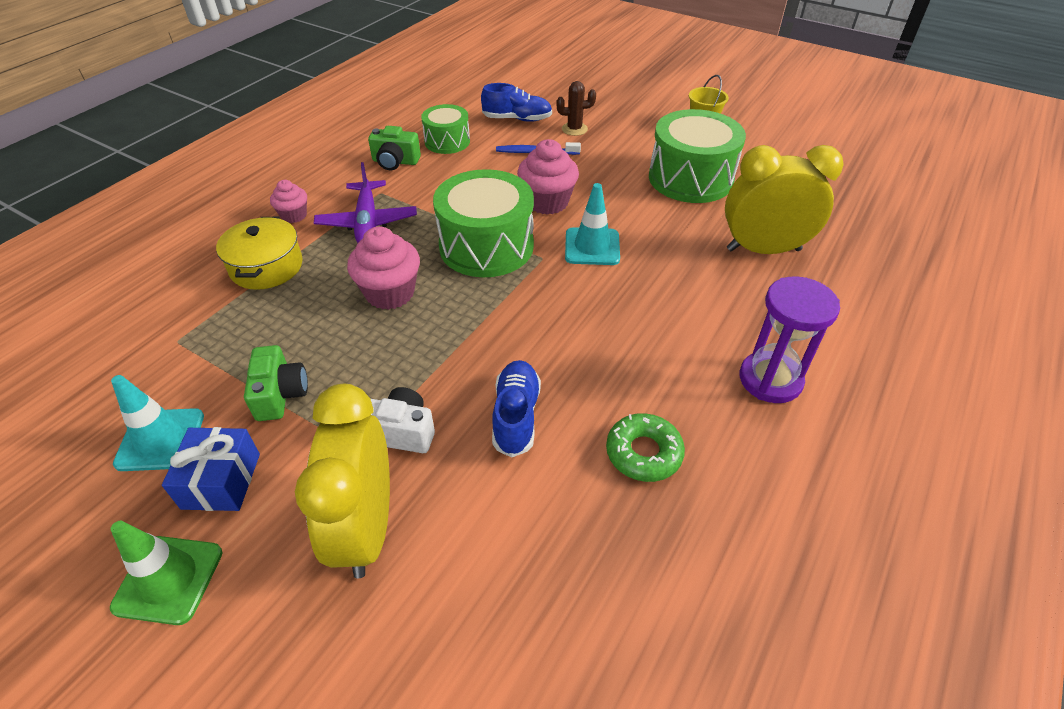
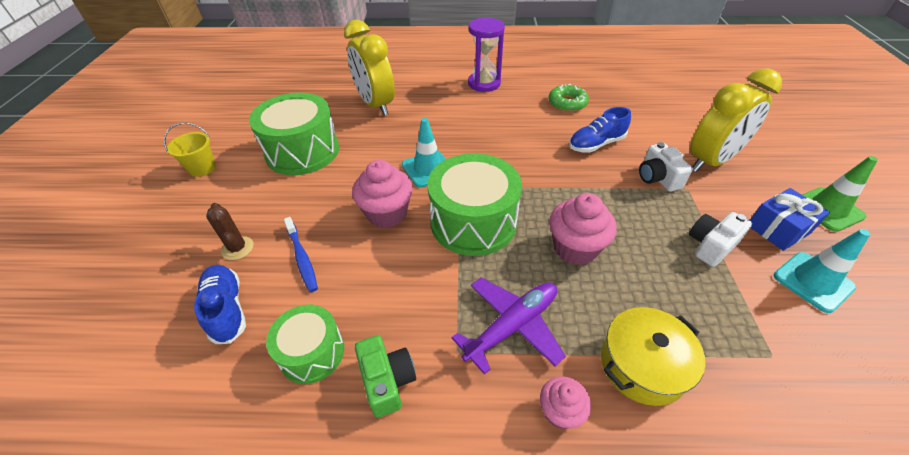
camera: 120 degrees left, 0 degrees up
(280, 394) = (711, 246): green camera -> white camera

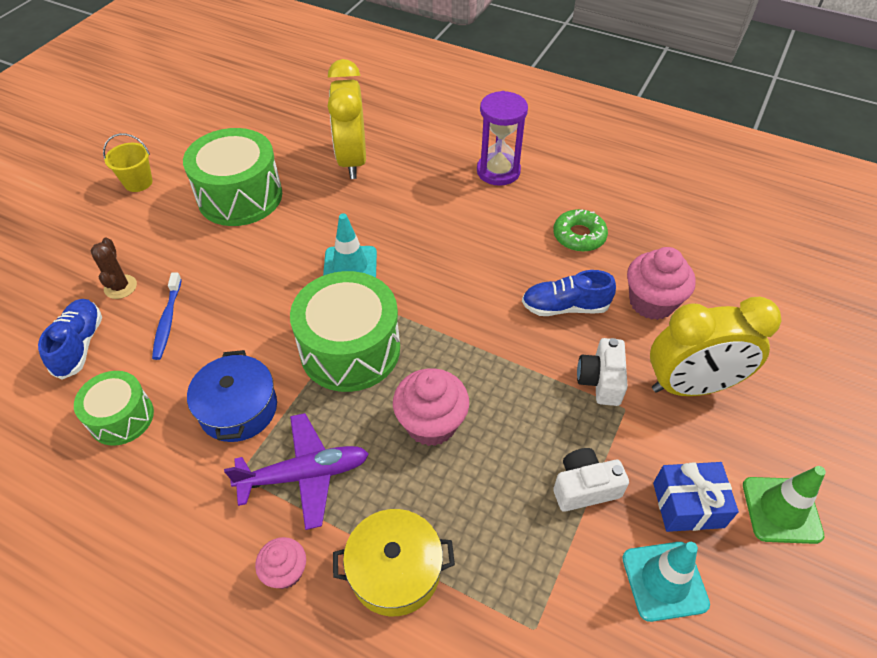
camera: 25 degrees right, 5 degrees up
(387, 213) = (273, 304): pink cupcake -> pink cupcake (651, 302)
(387, 381) = (164, 472): green camera -> none
(416, 300) = (238, 408): none -> blue pot

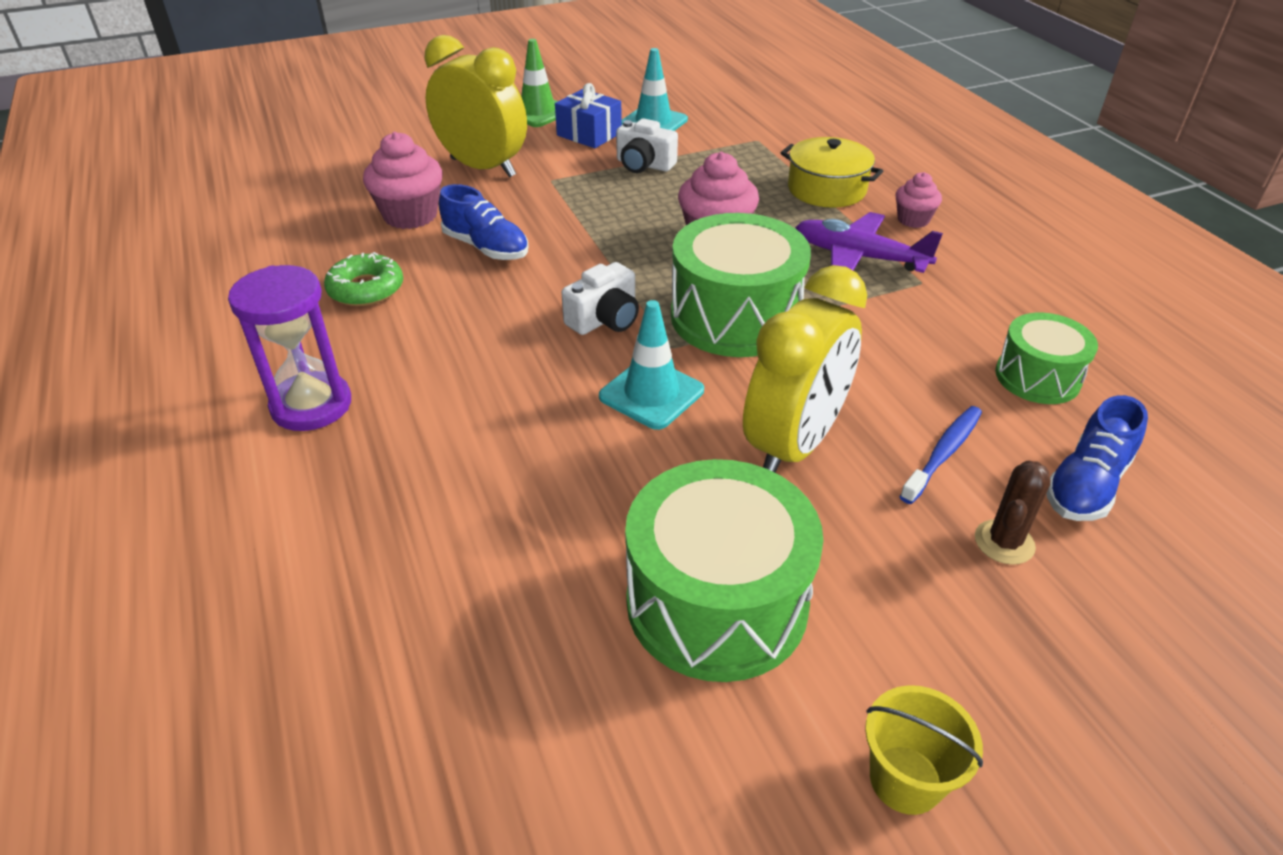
camera: 140 degrees left, 10 degrees down
(238, 408) = (895, 326): blue pot -> none
(352, 160) = (468, 556): yellow clock -> yellow clock (794, 445)
(600, 380) = (542, 198): white camera -> white camera (605, 319)

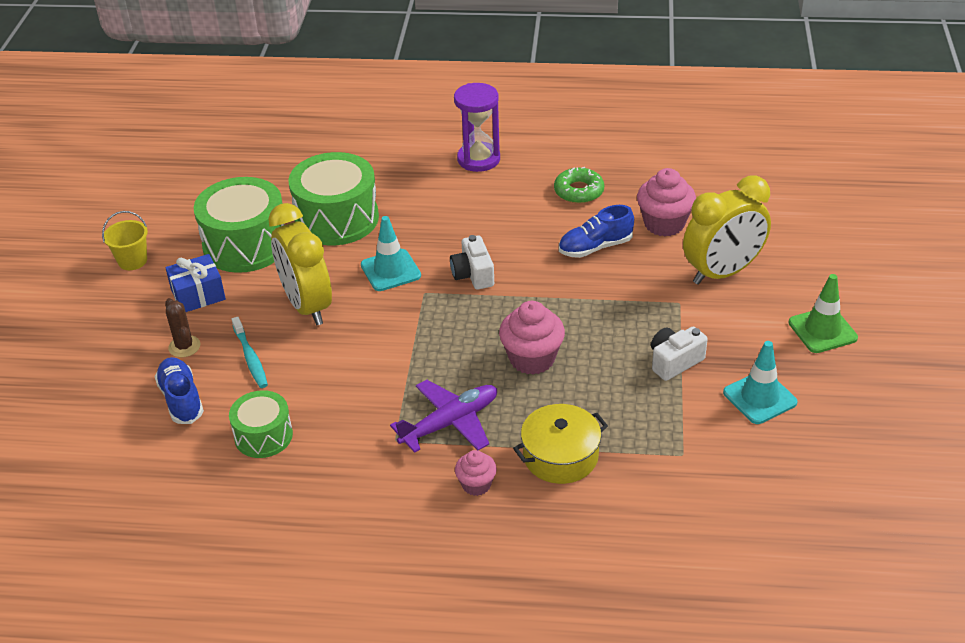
camera: 120 degrees right, 0 degrees up
(589, 134) = (755, 348): blue gift -> blue gift (198, 295)
(735, 317) = (431, 330): green drum -> green drum (337, 219)
(943, 453) = (250, 358): blue toothbrush -> turquoise toothbrush

